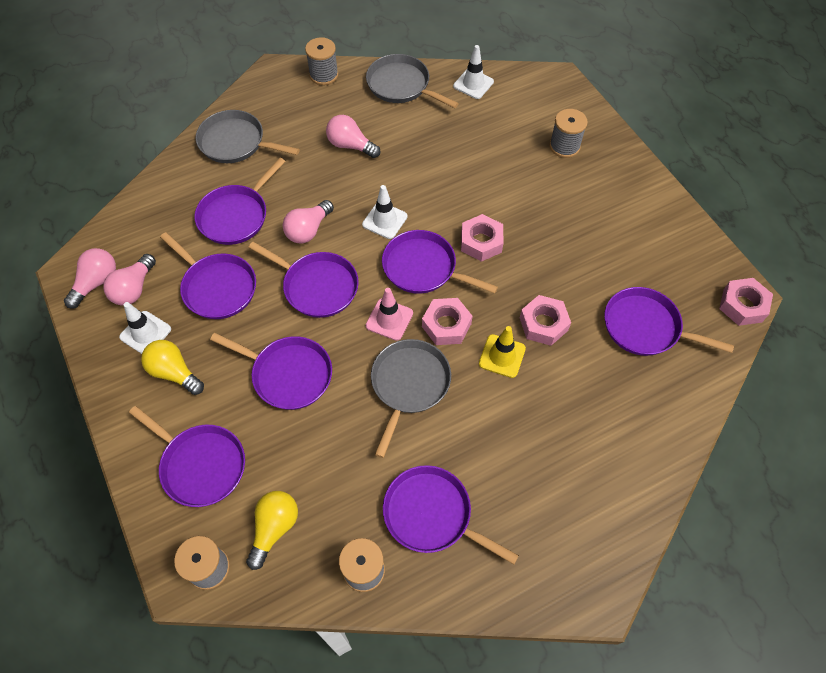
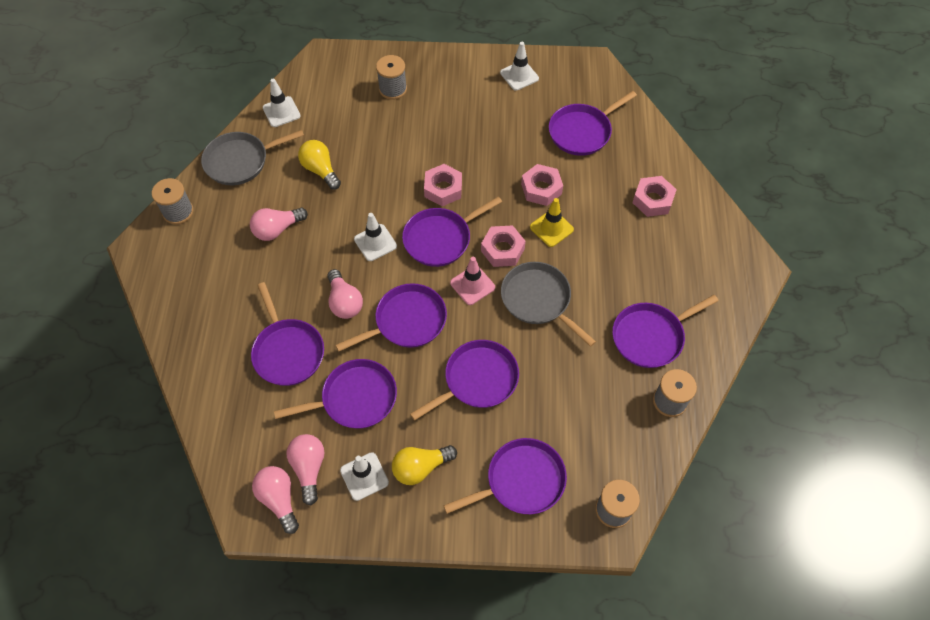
camera: 60 degrees left, 0 degrees up
(134, 289) = (309, 468): pink light bulb -> pink light bulb turned 150 degrees counterclockwise
(235, 142) = (201, 317): grey pan -> none
(274, 528) = (605, 448): yellow light bulb -> yellow light bulb (320, 170)
(669, 237) = (519, 76): none -> white traffic cone
(742, 305) = (600, 70): pink nut -> pink nut (653, 200)

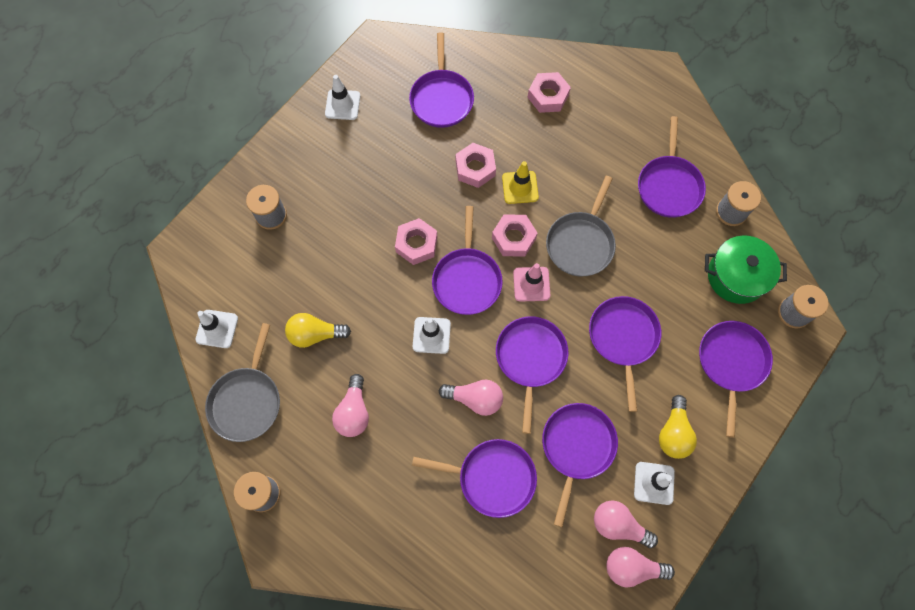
camera: 55 degrees left, 10 degrees up
(538, 300) = (580, 243): grey pan -> grey pan turned 60 degrees counterclockwise
(609, 440) = (736, 276): none -> green pot

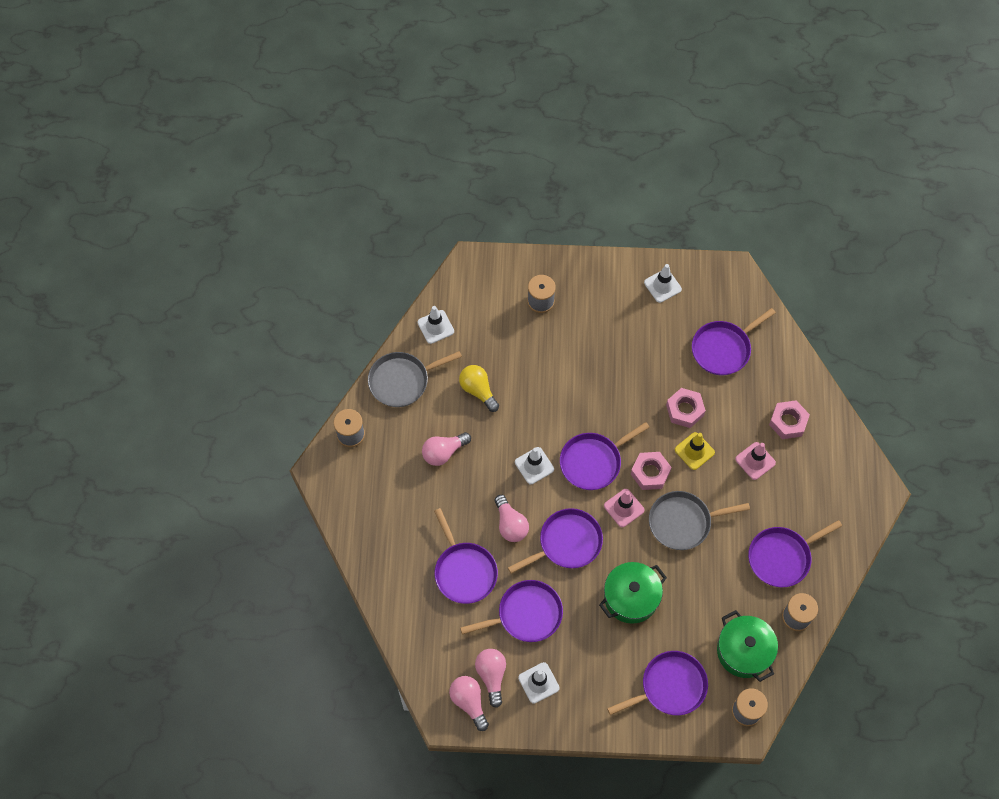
camera: 55 degrees right, 5 degrees down
(416, 244) = (593, 410): pink nut -> none
(565, 146) = (755, 461): none -> pink traffic cone
(623, 338) = (631, 597): purple pan -> green pot
(673, 433) = (585, 675): yellow light bulb -> none

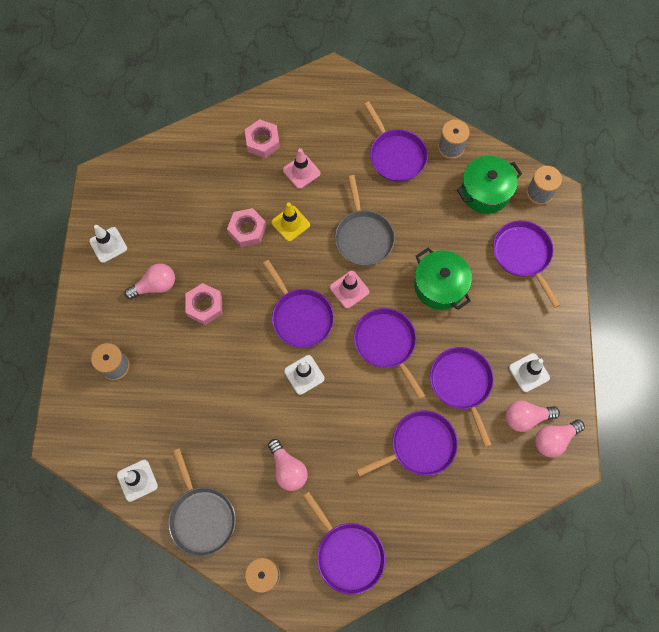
camera: 90 degrees left, 5 degrees up
(478, 390) = (217, 432): yellow light bulb -> none
(510, 524) = (368, 399): pink light bulb -> pink light bulb (155, 286)
(650, 473) = (313, 264): pink nut -> pink nut (204, 306)
(723, 349) = (183, 192): purple pan -> purple pan (348, 554)

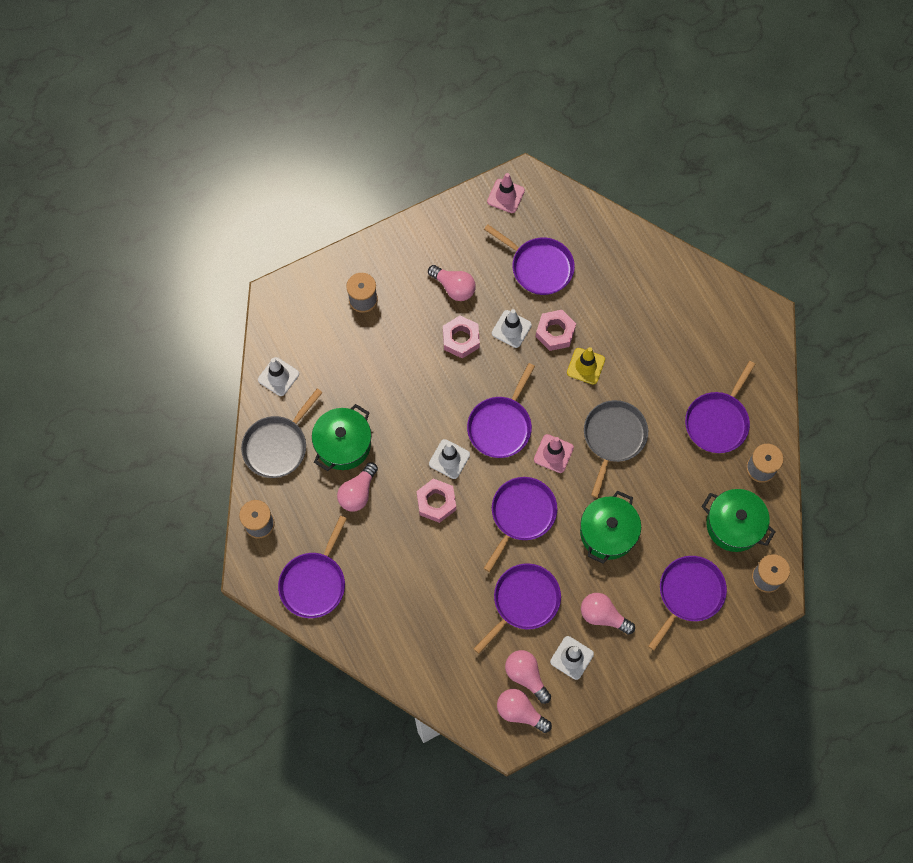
camera: 60 degrees right, 0 degrees up
(108, 245) = (467, 226): white traffic cone -> white traffic cone (511, 329)
(236, 457) = (343, 444): none -> green pot
(262, 141) = (652, 294): pink nut -> pink nut (436, 502)
(301, 171) = (644, 346): pink traffic cone -> pink traffic cone (505, 196)
(363, 237) = (613, 437): grey pan -> grey pan turned 150 degrees clockwise
(419, 446) = (444, 594): purple pan -> purple pan (539, 267)
(506, 328) = (603, 616): none -> pink light bulb

